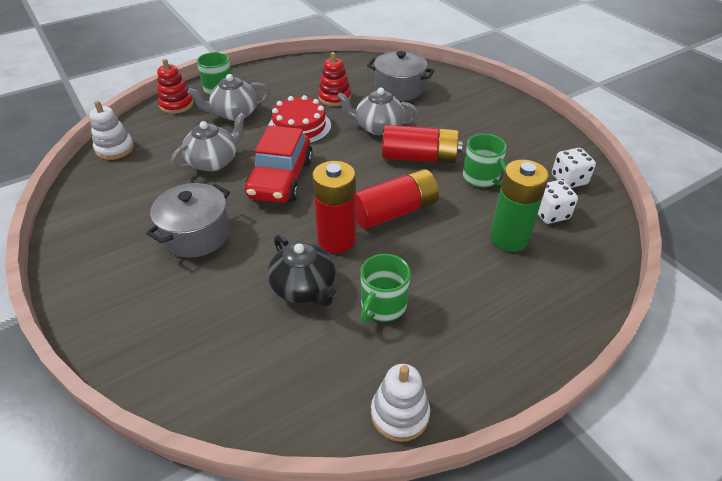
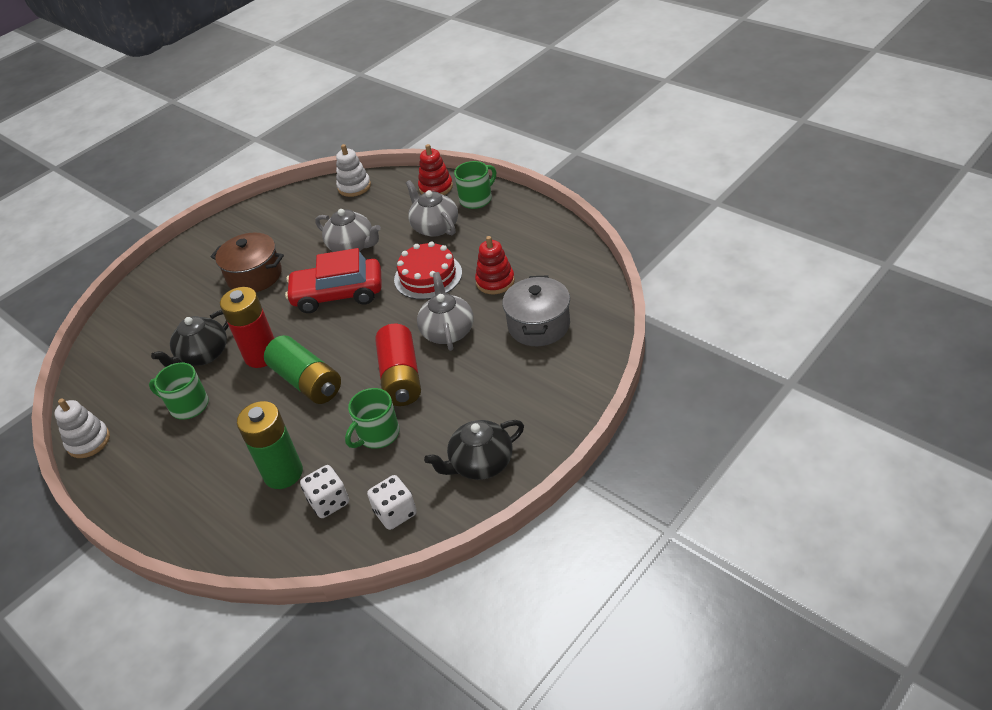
camera: 80 degrees right, 0 degrees up
(196, 235) = (254, 276): grey pot -> brown pot
(394, 211) = (307, 381): red battery -> green battery
(529, 135) = (480, 463): none -> black teapot

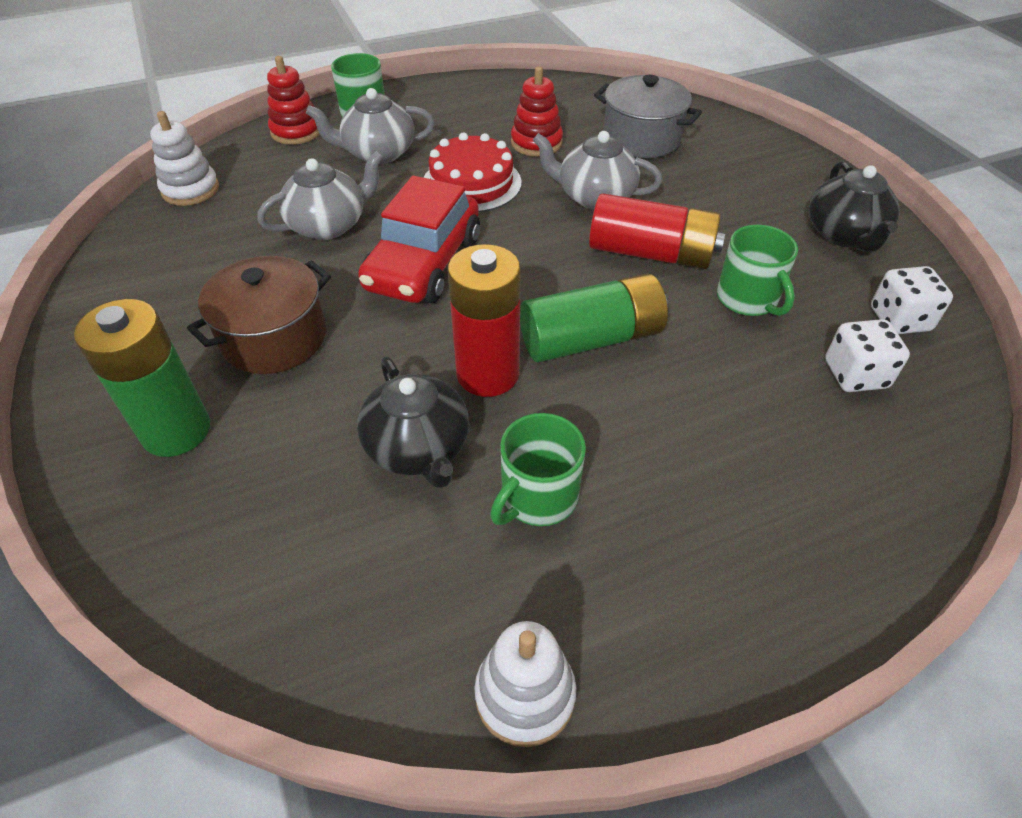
camera: 70 degrees left, 5 degrees up
(283, 473) = (775, 409): green battery -> green battery (176, 431)

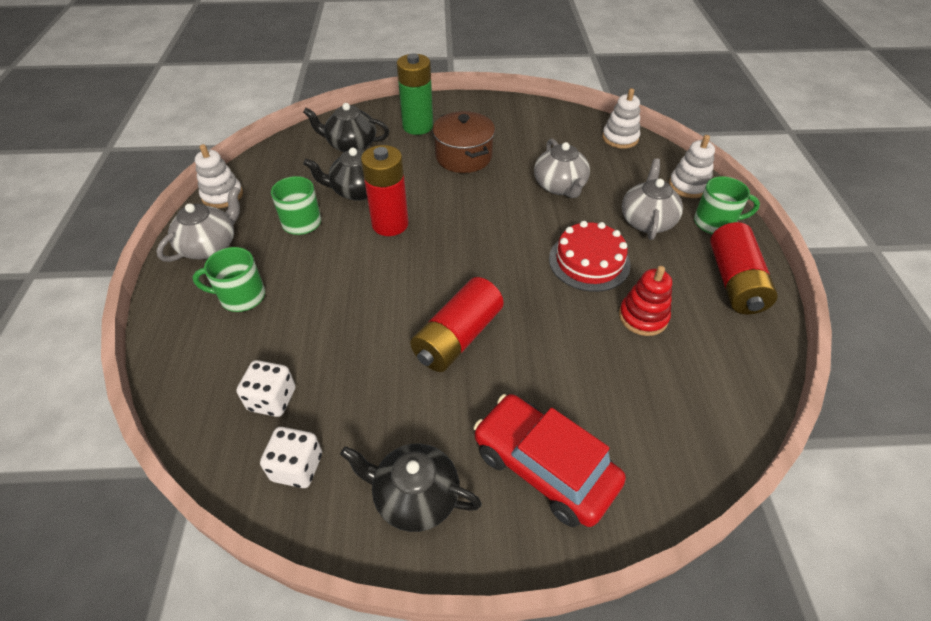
camera: 110 degrees right, 0 degrees up
(265, 521) = (351, 145): none -> black teapot
(296, 131) = (688, 186): red stacking toy -> white stacking toy
(424, 264) = (501, 219): red car -> red car (544, 467)
(454, 99) = (735, 282): none -> red battery
(591, 338) = (390, 274): green battery -> none
(594, 197) = (545, 329): grey teapot -> grey teapot (210, 246)
(641, 138) = (634, 401): grey pot -> none
(748, 299) = (377, 374): green mug -> green mug (241, 296)

